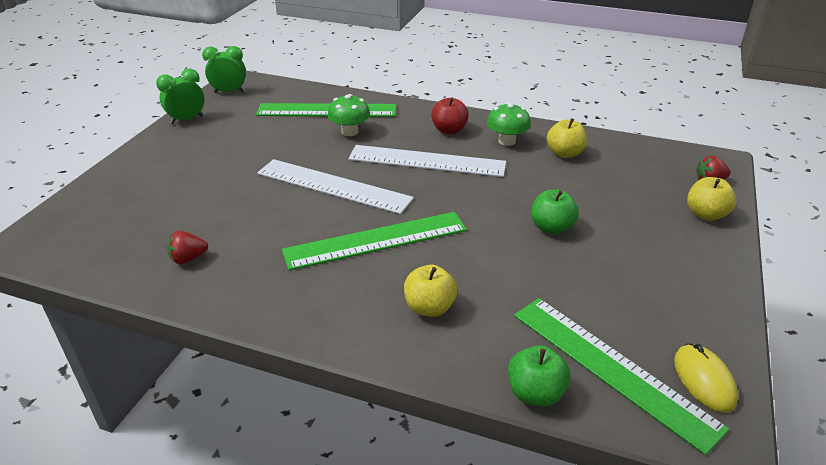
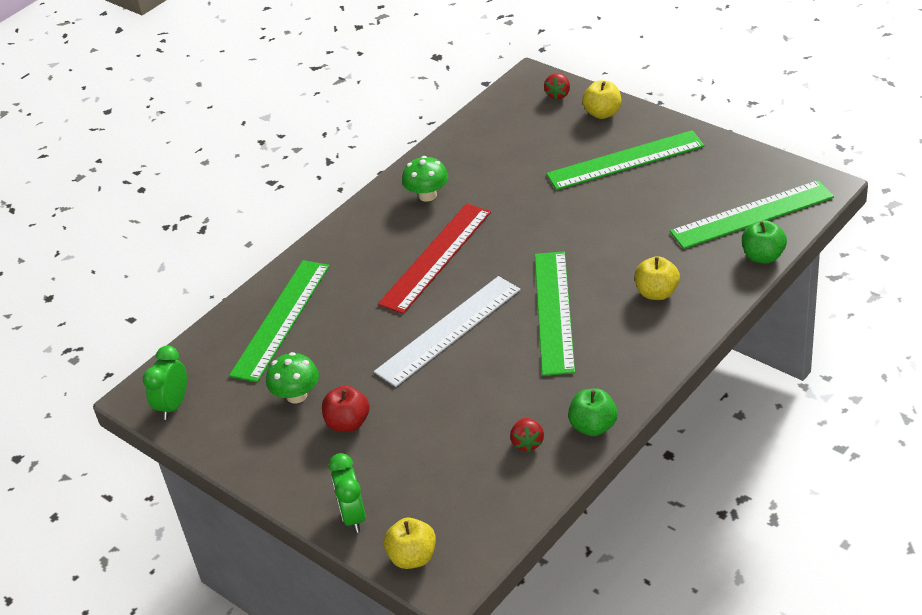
camera: 65 degrees left, 5 degrees up
(187, 119) = (229, 447): green clock -> green clock (353, 516)
(350, 132) = (343, 306): green mushroom -> green mushroom (296, 395)
(427, 161) = (436, 257): white ruler -> red ruler
(449, 130) = (383, 231): red apple -> red apple (348, 423)
(551, 228) = (582, 202): green apple -> green apple (593, 426)
(564, 153) = (471, 164): yellow apple -> yellow apple (412, 557)
(639, 244) = (625, 160): none -> green ruler
(704, 380) = (775, 177): yellow mouse -> none

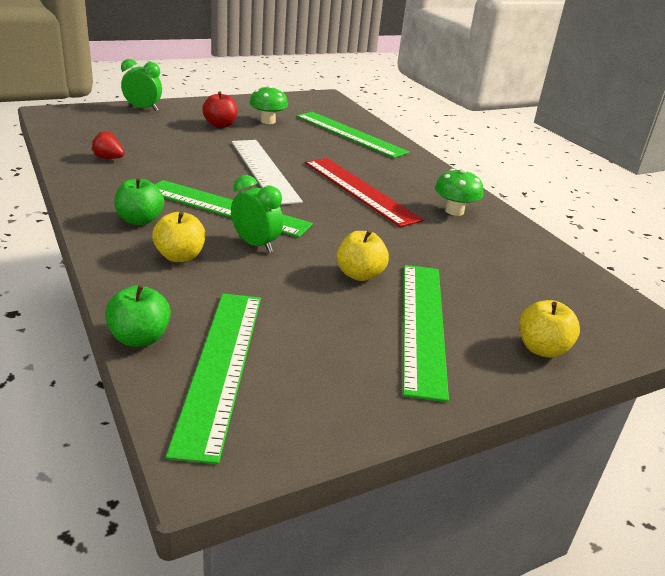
camera: 105 degrees right, 10 degrees down
(173, 405) = (306, 99): green clock -> green clock (255, 245)
(412, 557) = (84, 111): yellow apple -> yellow apple (359, 275)
(558, 94) = (606, 334): red strawberry -> none
(593, 426) = (80, 180): green apple -> green apple (140, 220)

